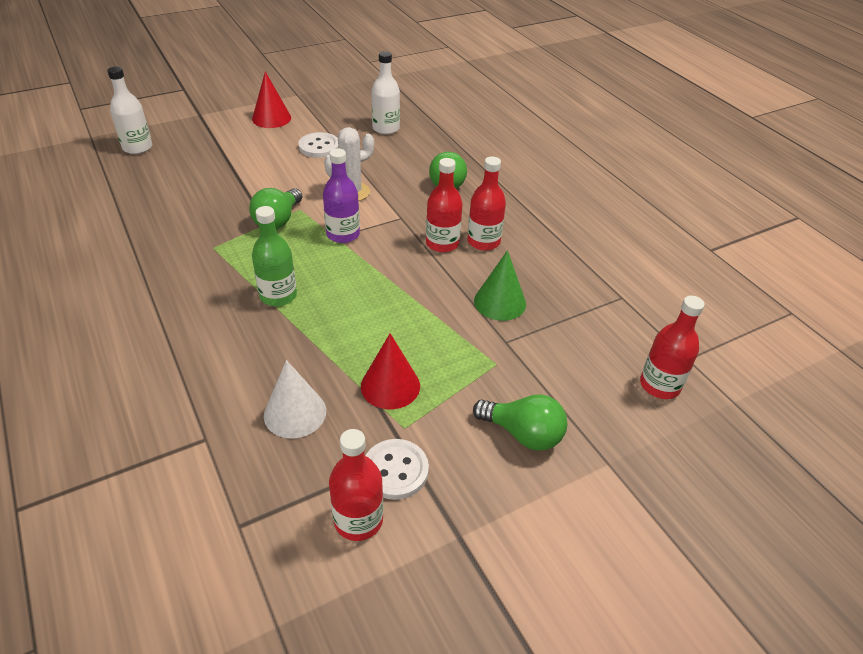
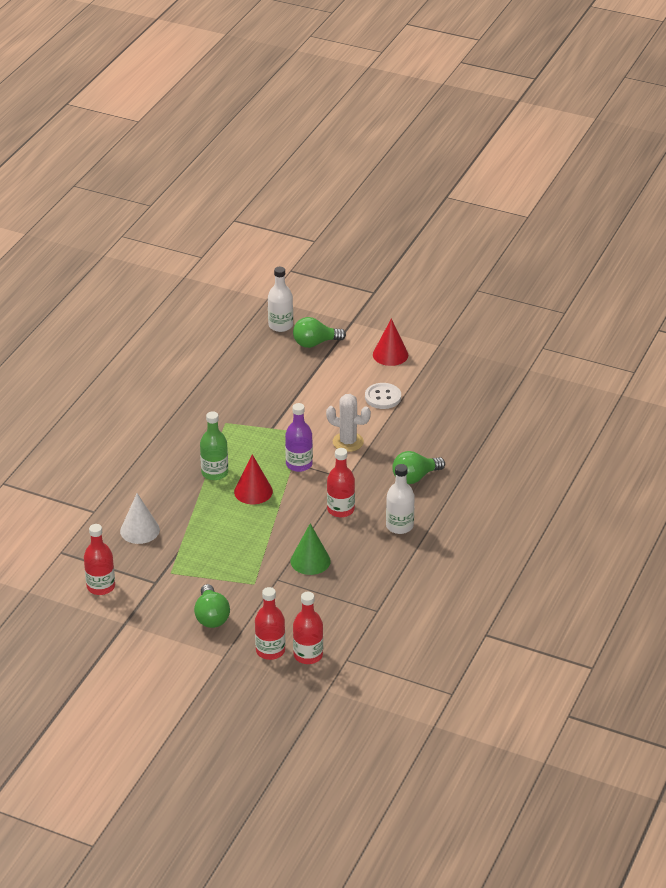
camera: 55 degrees right, 5 degrees down
(278, 220) = (280, 430): green light bulb -> green light bulb (315, 343)
(386, 128) = (448, 412): white bottle -> white bottle (399, 526)
(390, 386) = (193, 552): red cone -> red cone (253, 491)
(395, 470) = (140, 583): white button -> none
(483, 242) = (364, 526): red bottle -> red bottle (270, 650)

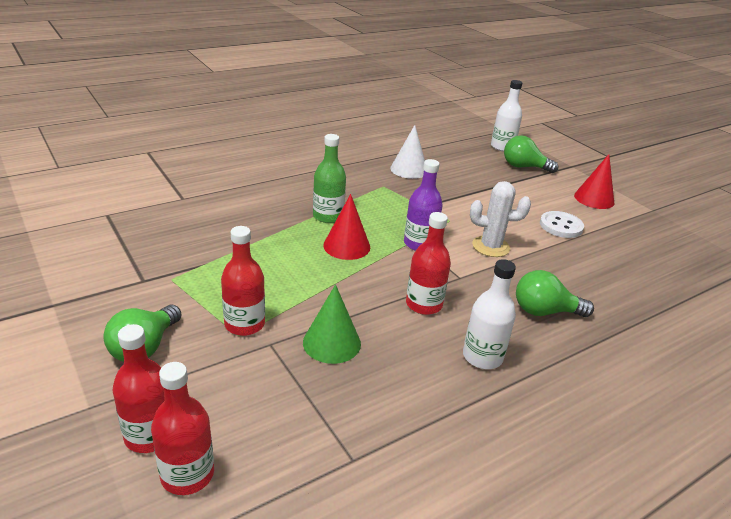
camera: 30 degrees right, 5 degrees down
(101, 586) = (90, 258): red bottle -> red bottle (244, 324)
(139, 530) = (198, 229): white cone -> white cone (409, 169)
(348, 442) = (491, 246): white cactus -> white cactus turned 45 degrees counterclockwise

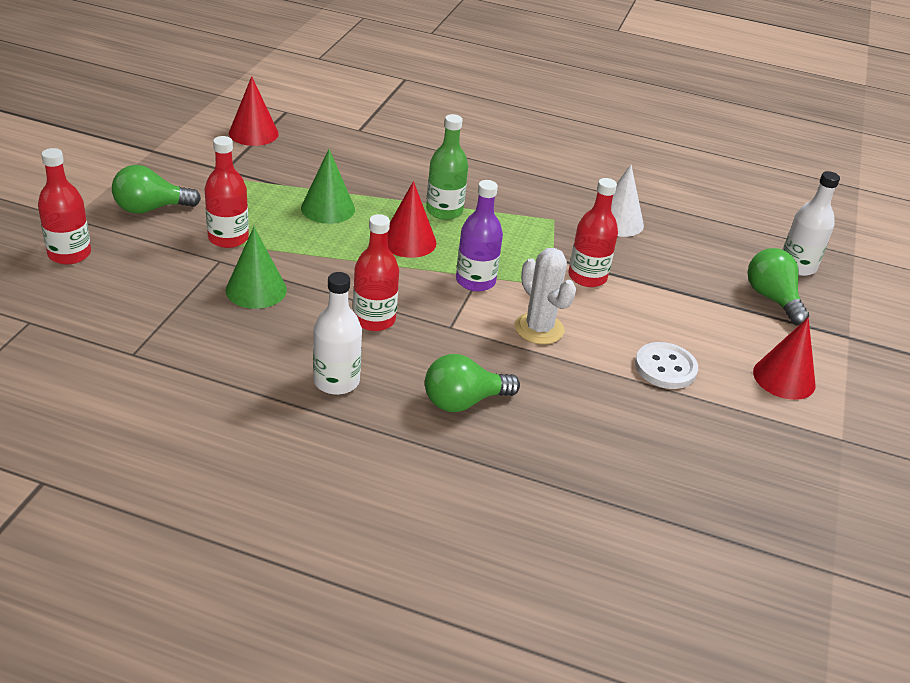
camera: 50 degrees right, 5 degrees up
(113, 242) = (253, 133): none -> red cone
(187, 474) = (50, 286): red bottle -> red bottle (587, 277)
(265, 259) = (328, 208): none -> green cone
(544, 311) = (463, 401): green light bulb -> green light bulb turned 75 degrees counterclockwise

